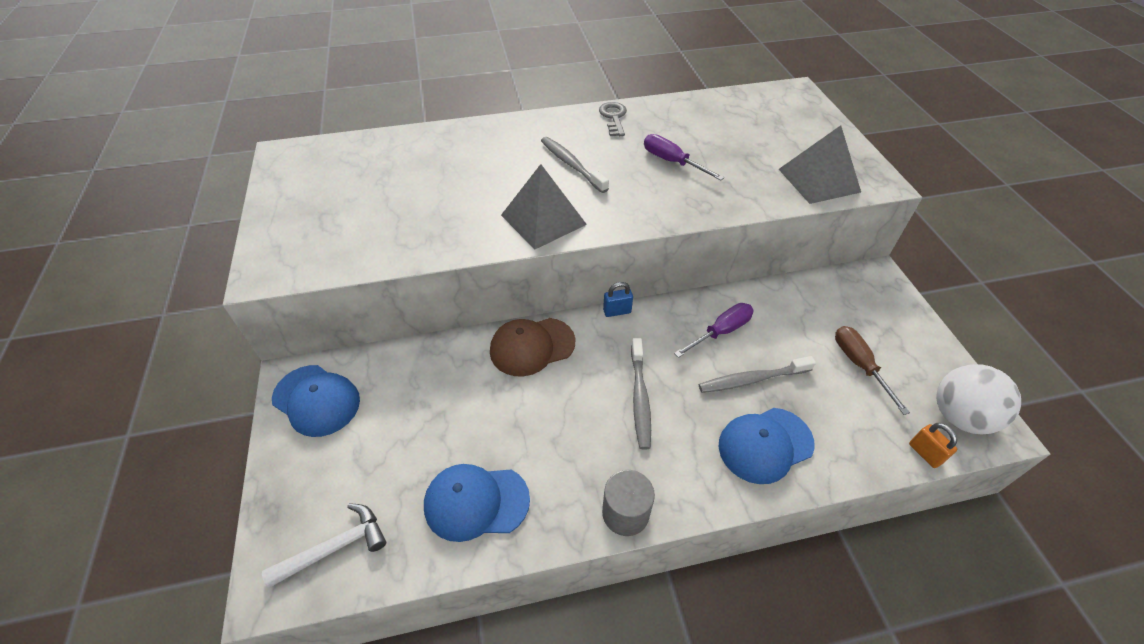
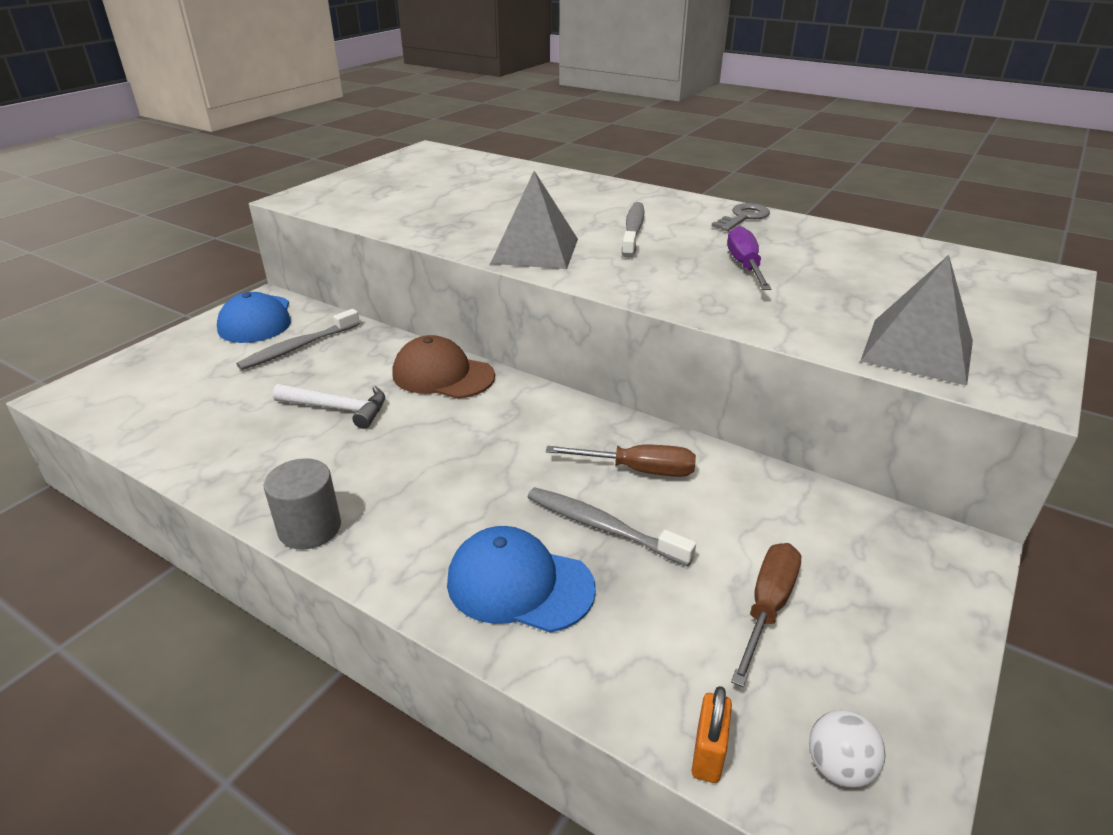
camera: 45 degrees right, 15 degrees down
(335, 547) = (126, 400): white hammer -> white hammer (338, 408)
(476, 502) = (233, 438): blue cap -> none
(617, 311) = (558, 394): blue padlock -> none
(640, 398) = (466, 464): grey toothbrush -> grey toothbrush (298, 347)
(721, 331) = (638, 470): purple screwdriver -> brown screwdriver
(959, 416) = (838, 767): white ball -> white ball, size x0.52

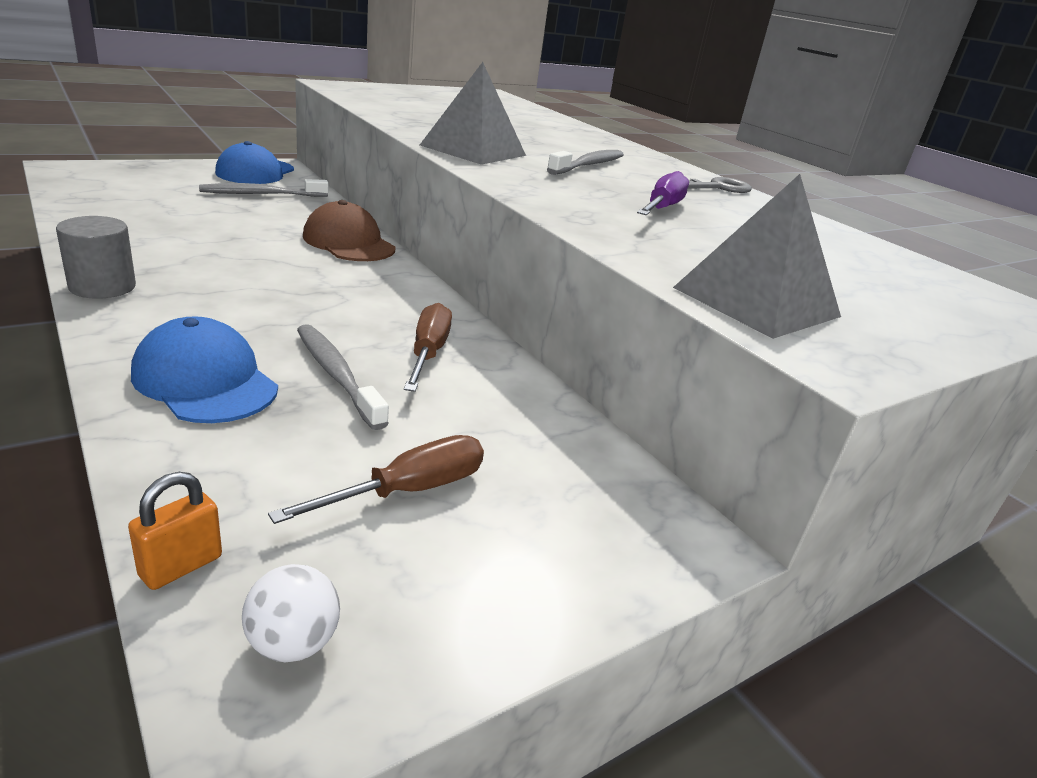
camera: 20 degrees right, 5 degrees down
(338, 408) = (235, 233): white hammer -> none
(638, 470) = (428, 353): brown screwdriver -> brown screwdriver turned 120 degrees counterclockwise

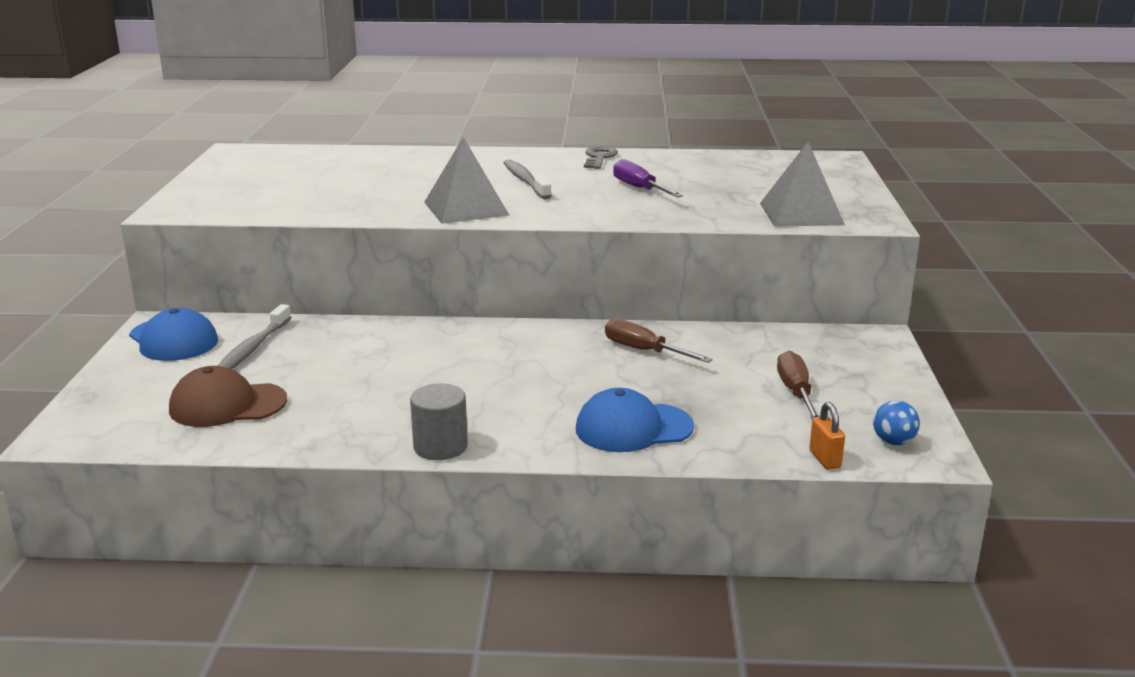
camera: 50 degrees left, 5 degrees down
(293, 643) = (893, 442): white ball -> blue ball
(336, 375) = (654, 385): grey toothbrush -> none
(349, 242) = (419, 335): brown cap -> brown cap (227, 405)

